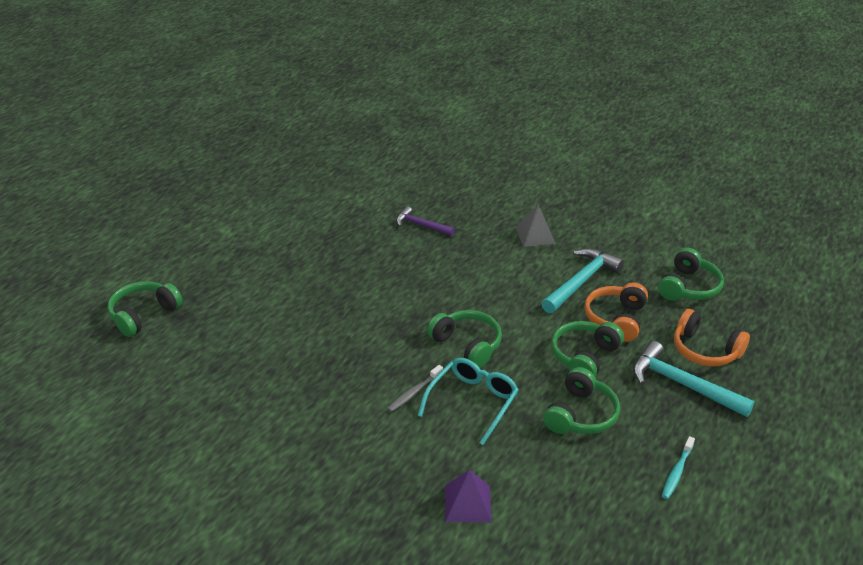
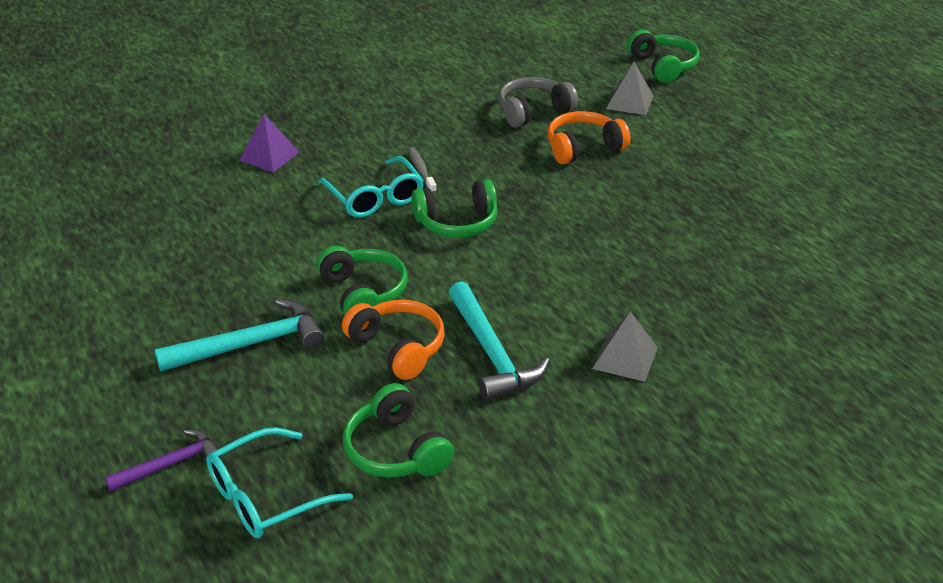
camera: 120 degrees right, 0 degrees up
(222, 315) = (630, 102): none -> grey pyramid
(273, 363) = (533, 112): none -> grey headphones
(421, 225) = (715, 268): purple hammer -> purple hammer (170, 464)
(580, 415) = (290, 254): green headphones -> none
(677, 472) = (161, 279): turquoise toothbrush -> none
(705, 350) = (277, 394): orange headphones -> orange headphones (583, 148)
(769, 317) = (267, 496): none -> turquoise glasses

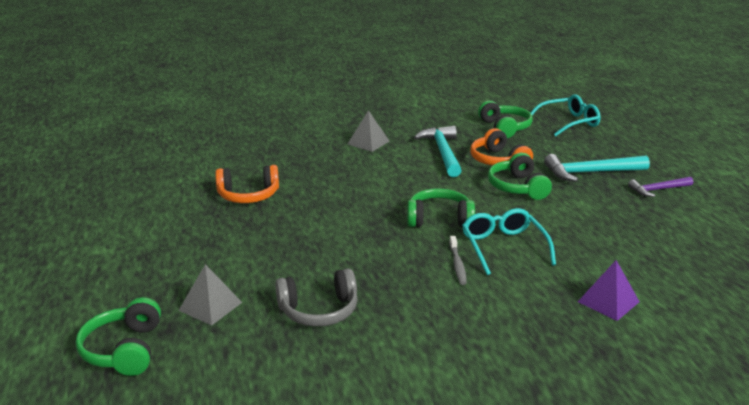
camera: 165 degrees left, 10 degrees down
(170, 464) = (621, 136): purple hammer -> purple hammer (658, 190)
(583, 148) = (298, 263): orange headphones -> orange headphones (248, 195)

